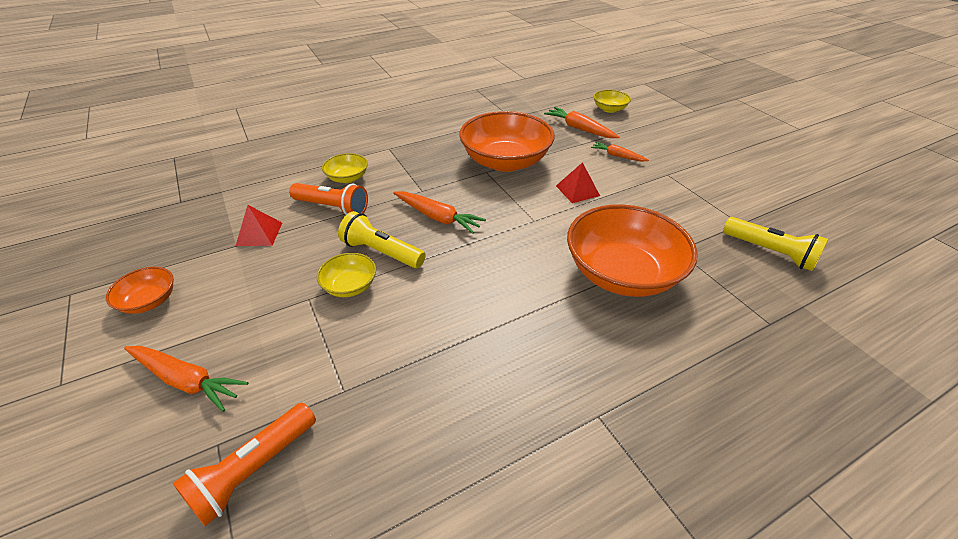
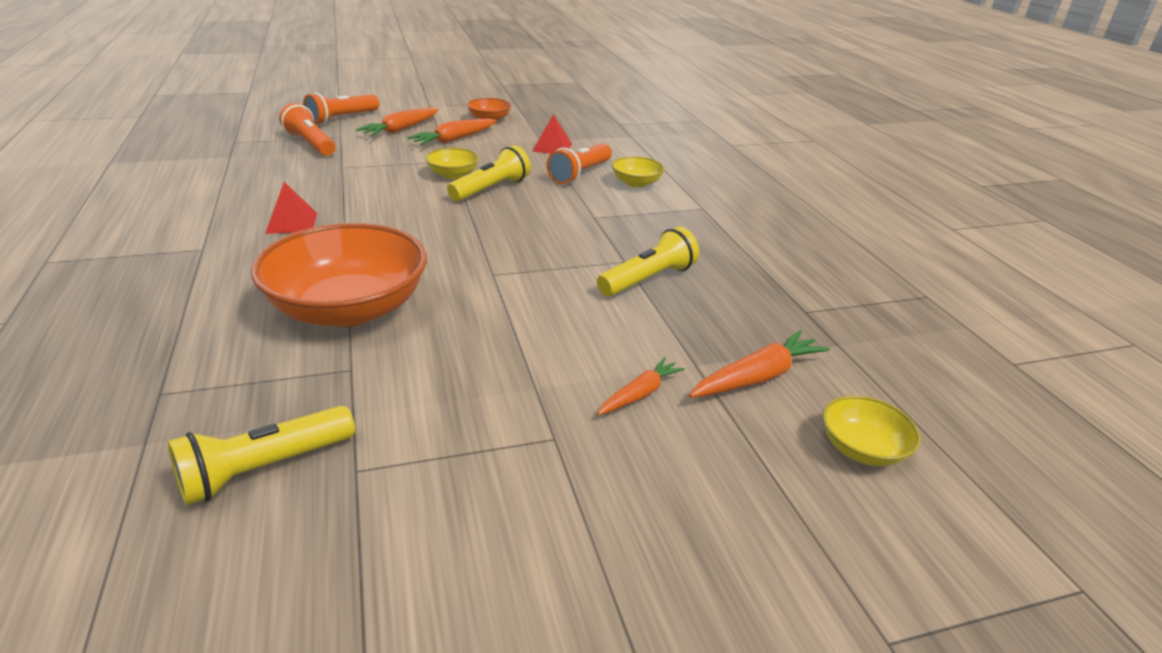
camera: 100 degrees right, 10 degrees down
(116, 483) = (342, 119): none -> orange flashlight
(438, 217) = (533, 219): orange carrot -> orange carrot (454, 139)
(505, 161) = (648, 279): orange bowl -> yellow flashlight
(577, 190) = (545, 322): red pyramid -> red pyramid (291, 223)

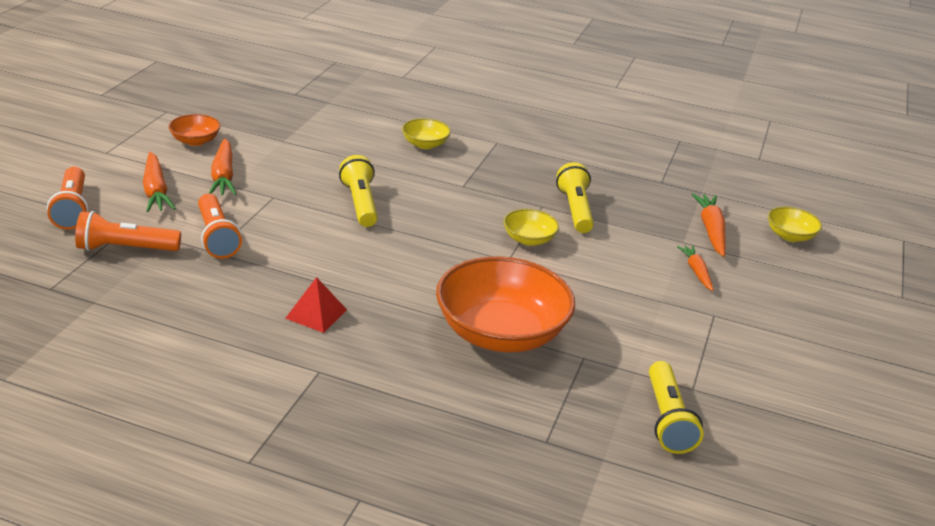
camera: 55 degrees left, 0 degrees up
(453, 174) = (307, 207): yellow bowl -> yellow bowl (529, 239)
(552, 147) = (307, 143): red pyramid -> none
(580, 174) = (379, 157): orange flashlight -> orange flashlight (216, 237)

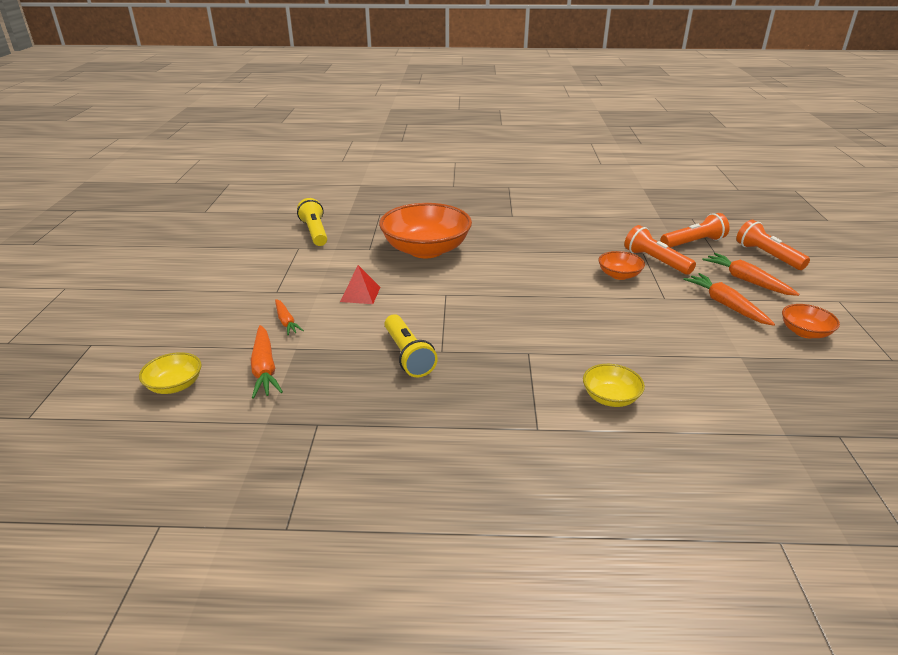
camera: 165 degrees right, 0 degrees up
(286, 232) = (619, 275): none -> orange bowl
(316, 314) = (541, 236): red pyramid -> red pyramid (360, 294)
(360, 203) = (596, 310): yellow flashlight -> none
(529, 239) = (438, 314): yellow bowl -> none

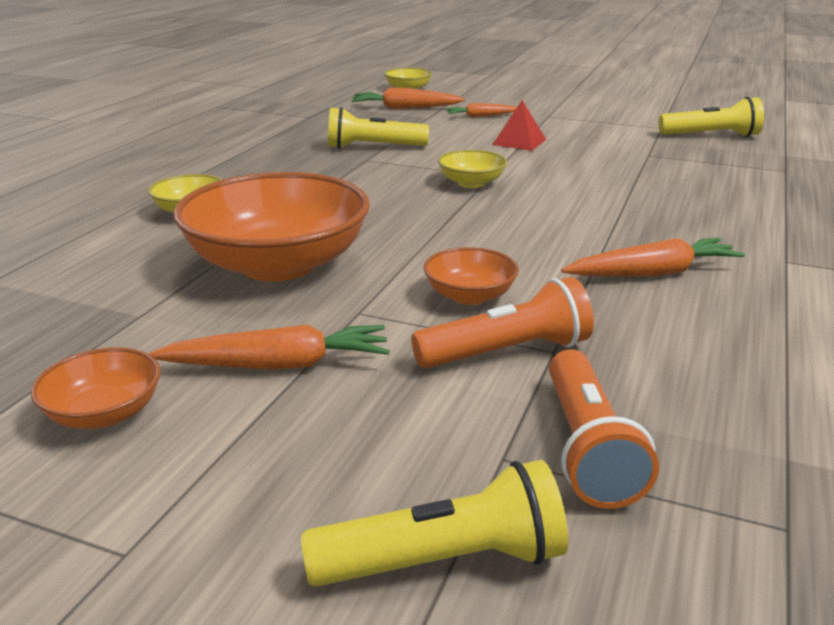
camera: 110 degrees right, 5 degrees down
(426, 250) = (635, 181): orange bowl -> orange bowl (278, 265)
(466, 298) = (471, 183): none -> yellow bowl
(746, 280) = (342, 440): orange carrot -> orange carrot (653, 273)
(767, 256) = (445, 561): orange flashlight -> yellow flashlight

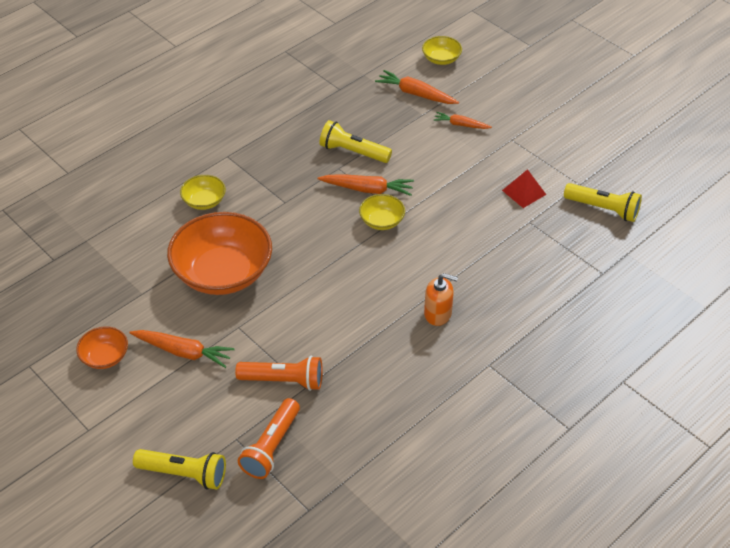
camera: 25 degrees right, 20 degrees up
(470, 296) = (298, 333): orange bowl -> none
(519, 142) = (456, 175): red pyramid -> red pyramid (524, 192)
(649, 234) = (438, 313): none -> orange soap dispenser
(653, 273) = (405, 349): orange carrot -> orange carrot (367, 189)

